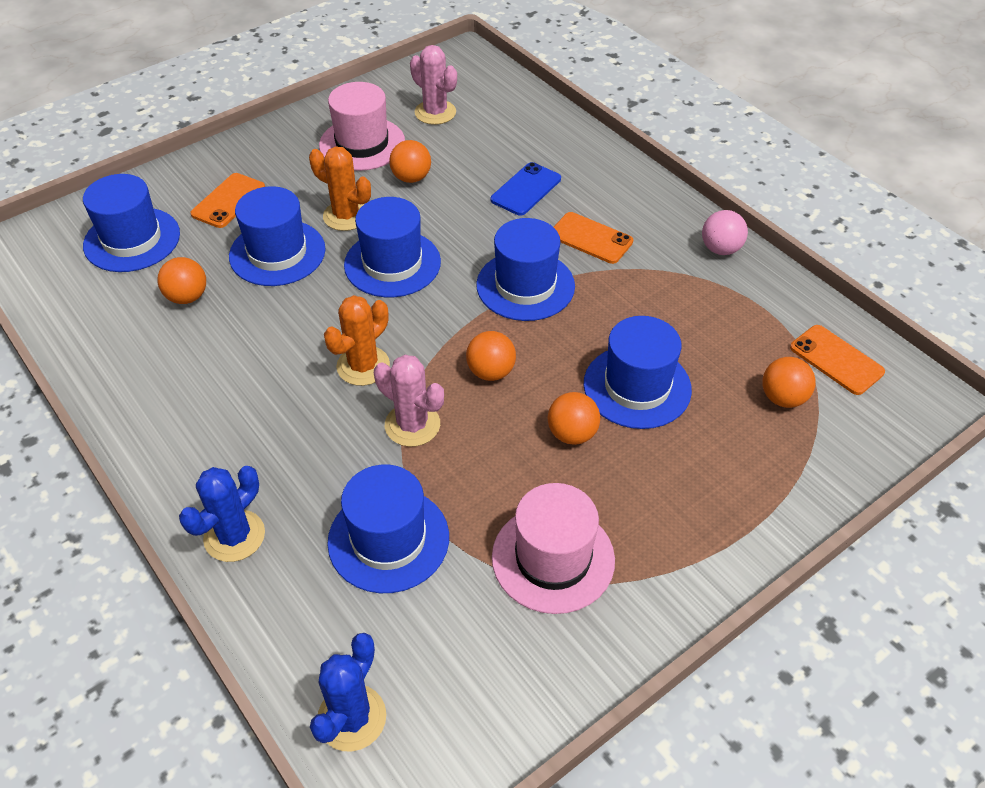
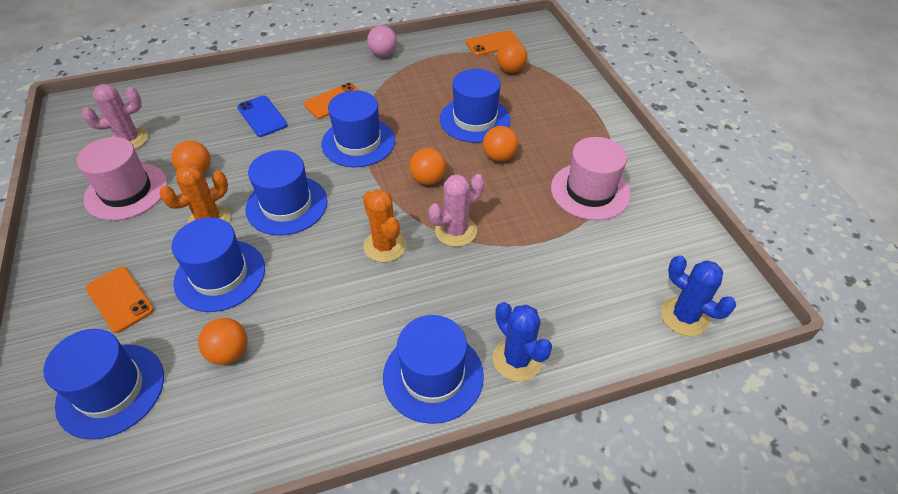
camera: 70 degrees left, 0 degrees up
(388, 539) = (550, 266): blue hat -> blue hat (433, 376)

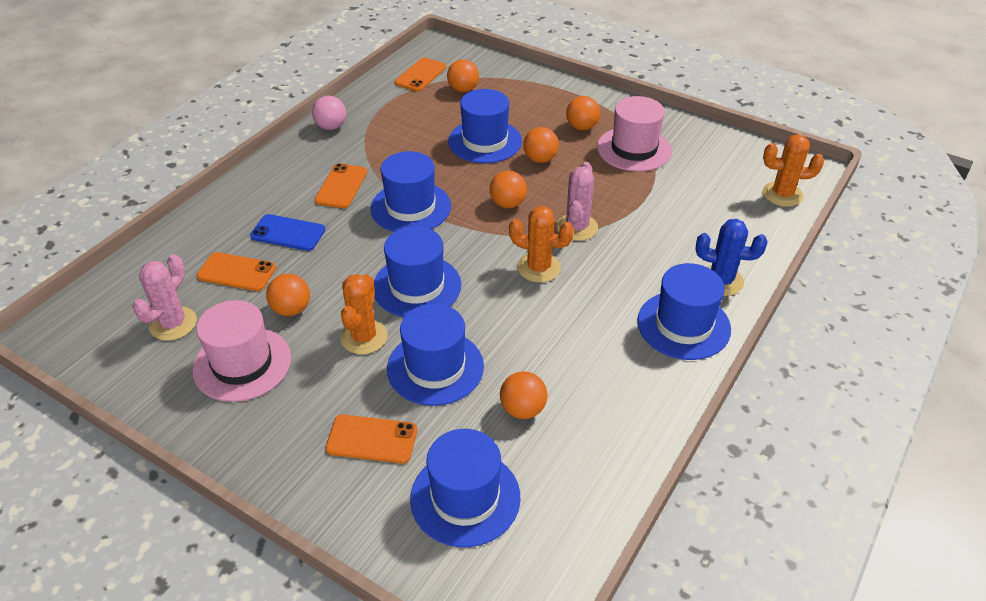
camera: 40 degrees left, 5 degrees down
(202, 126) = (236, 272): none -> orange phone
(568, 148) = (581, 127): none -> orange ball
(684, 316) = (782, 194): blue cactus -> orange cactus

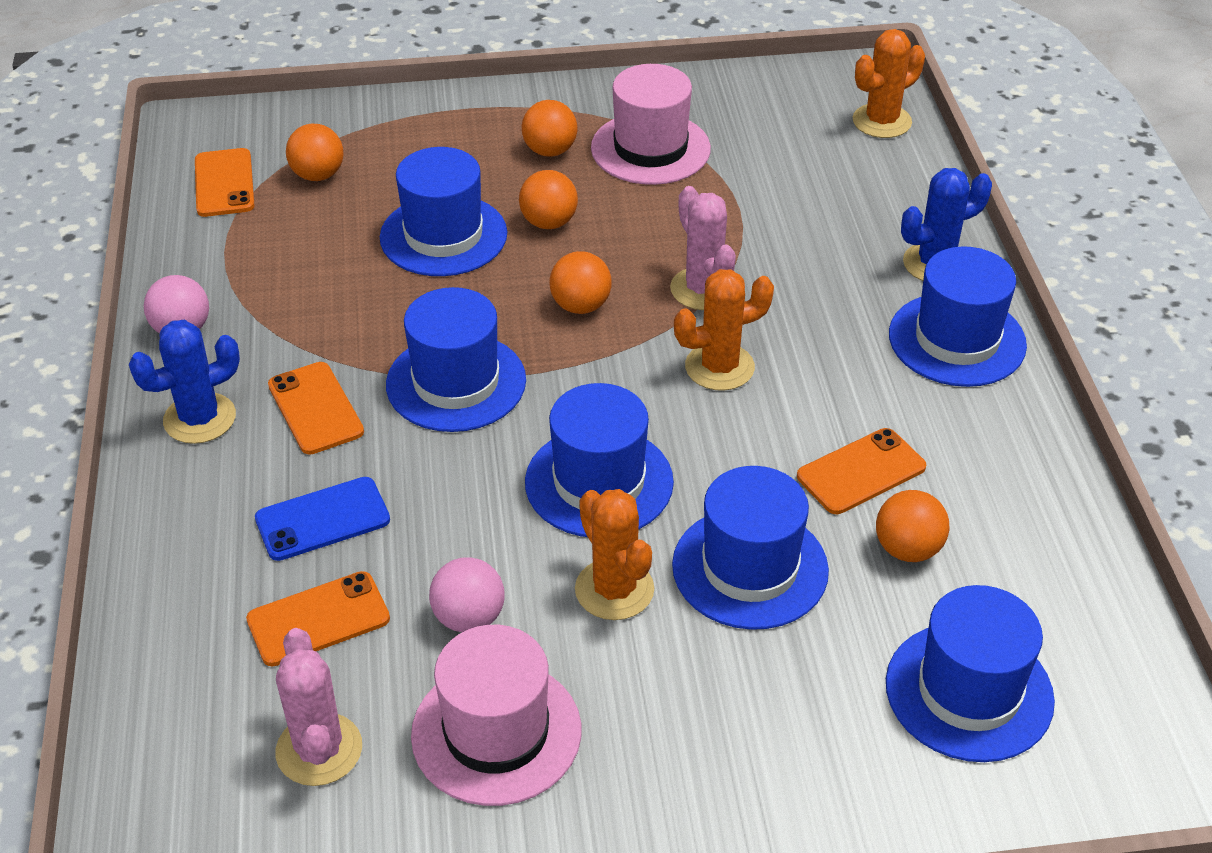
camera: 40 degrees left, 0 degrees up
(291, 309) = (469, 618): orange ball -> pink ball
(294, 166) = (200, 418): none -> blue cactus
(372, 439) = (785, 705): orange phone -> orange phone (861, 472)

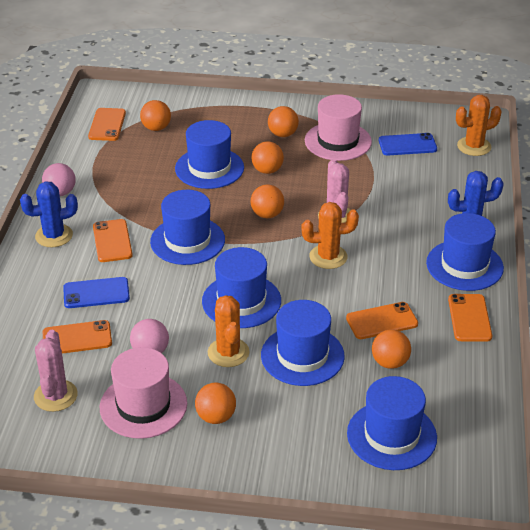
camera: 15 degrees right, 5 degrees down
(641, 725) = (216, 417): none -> orange ball
(771, 136) = (407, 145): none -> blue phone
(1006, 436) = (469, 318): none -> orange phone

